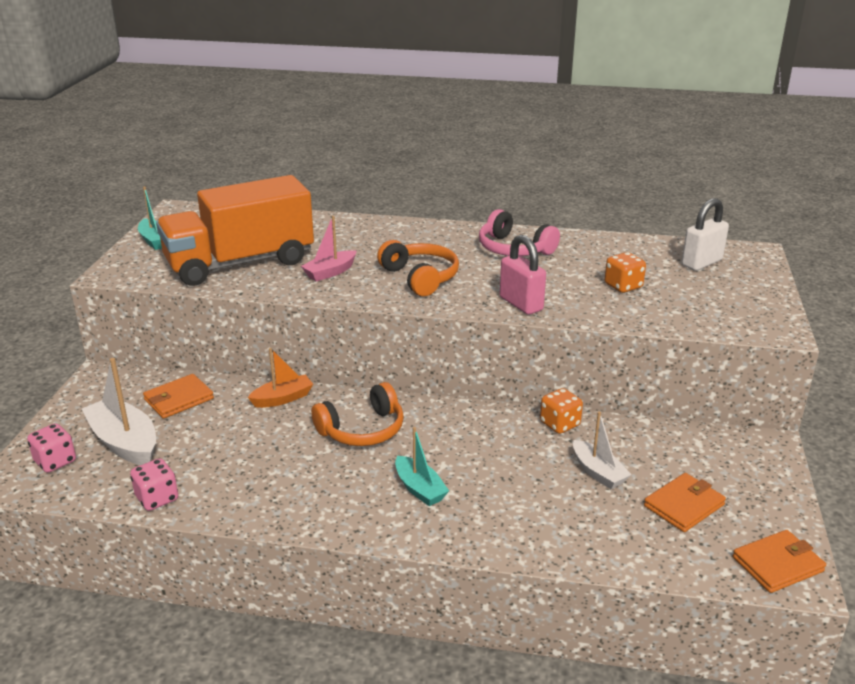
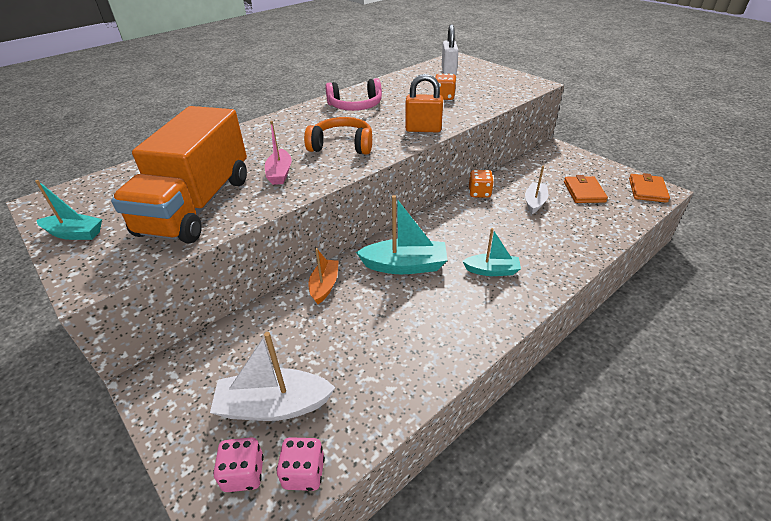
camera: 50 degrees left, 10 degrees up
(157, 498) = (376, 415): pink dice -> pink dice (304, 473)
(179, 399) = (253, 343): orange wallet -> none
(362, 430) = (405, 265): orange headphones -> turquoise boat
(521, 304) = (423, 129): pink padlock -> orange padlock
(598, 472) = (534, 202): white boat -> white boat turned 75 degrees counterclockwise

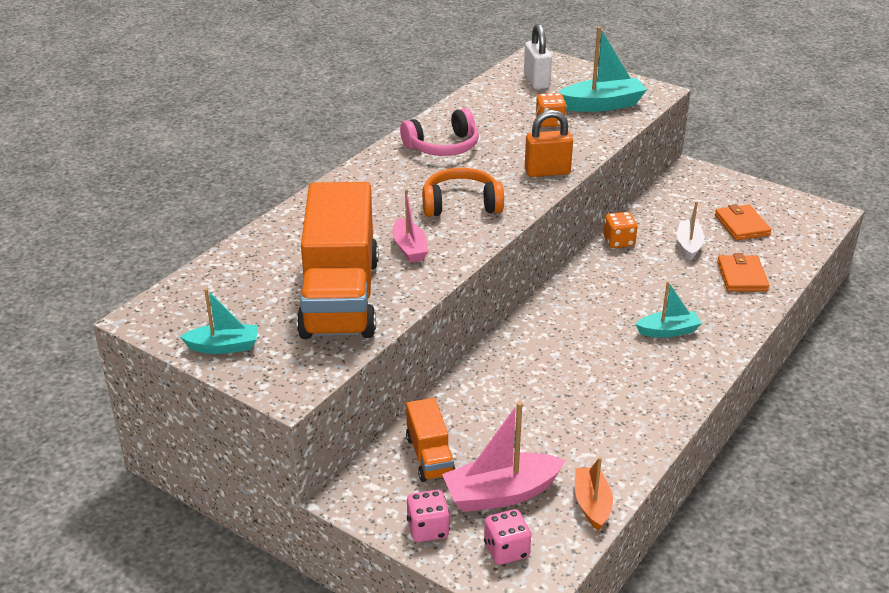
camera: 15 degrees left, 5 degrees down
(236, 354) = (429, 456): none -> orange truck
(273, 406) = (501, 494): white boat -> pink boat
(304, 473) = (563, 539): pink dice -> pink dice (428, 529)
(324, 286) = (487, 374): orange boat -> orange boat (592, 504)
(405, 265) = (568, 339): turquoise boat -> turquoise boat (602, 105)
(647, 190) = (813, 214): orange wallet -> orange wallet (741, 276)

